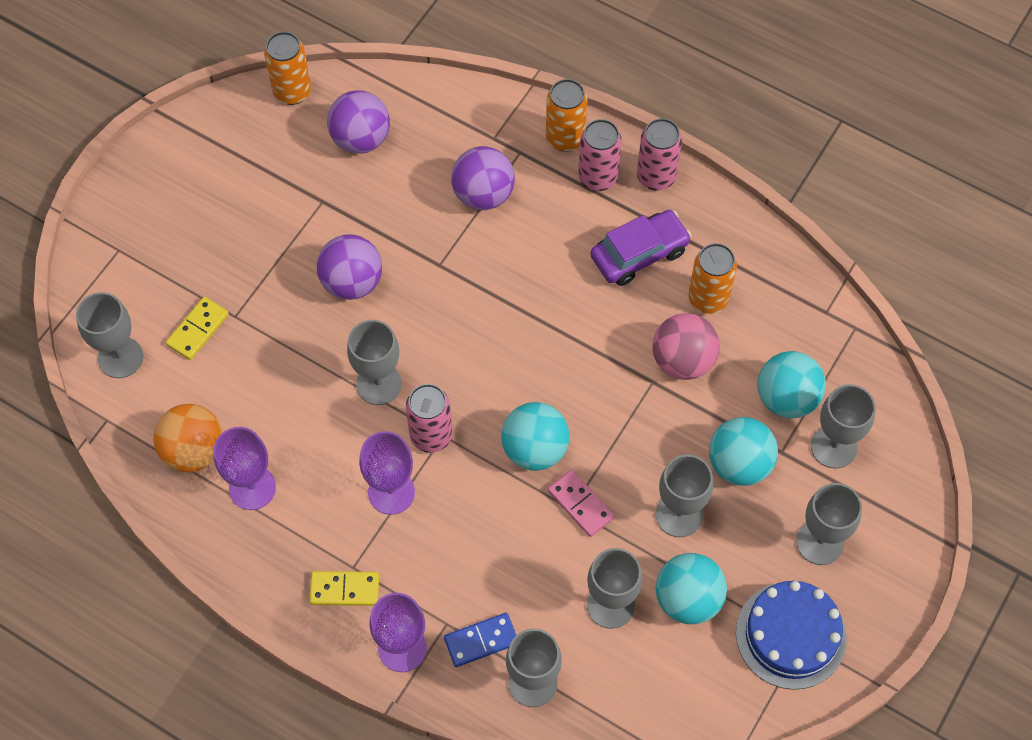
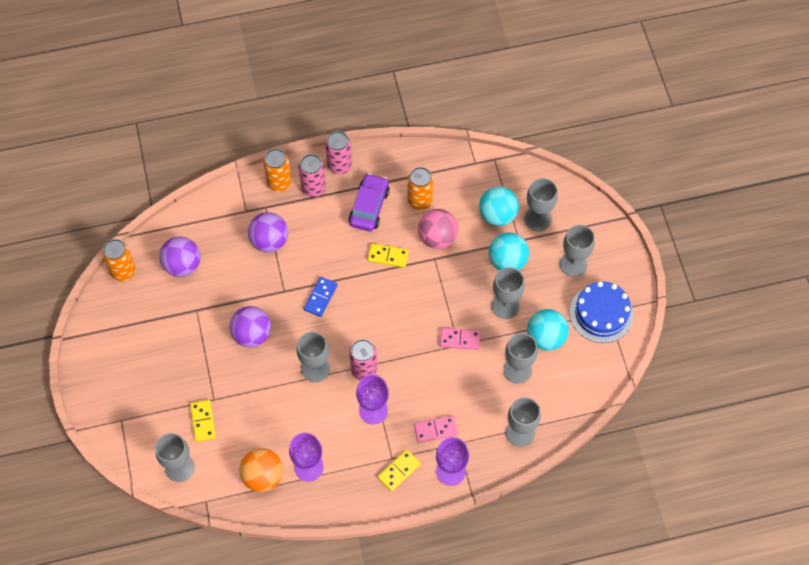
camera: 45 degrees left, 0 degrees up
(437, 582) = (435, 429): none -> pink domino
(481, 640) = (480, 436): blue domino -> blue domino (320, 297)
(535, 449) = (415, 334): turquoise ball -> none
(600, 330) = (388, 256): none -> yellow domino

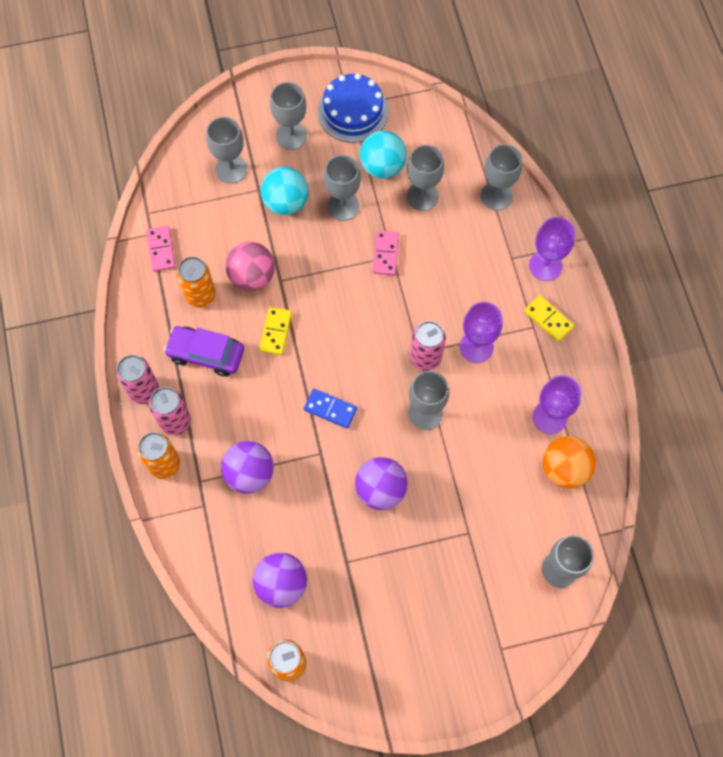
camera: 90 degrees left, 5 degrees up
(203, 421) = (498, 544): yellow domino -> none
(435, 429) = (497, 281): pink domino -> pink domino (161, 250)
(497, 215) = (224, 211): turquoise ball -> none

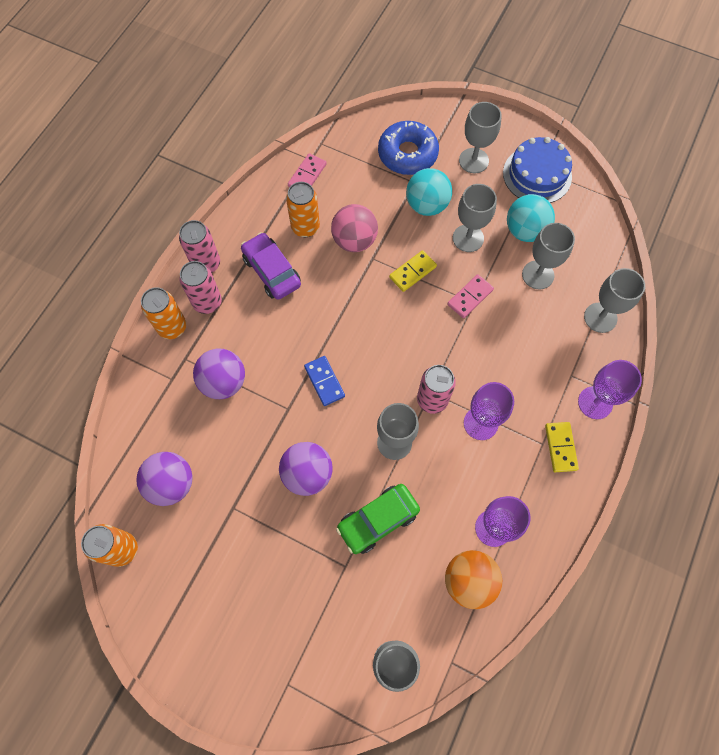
camera: 40 degrees right, 0 degrees up
(231, 169) = (407, 154): grey goblet -> blue donut
(276, 332) = (335, 293): yellow domino -> yellow domino (412, 272)
(463, 480) = (378, 520): none -> green car

